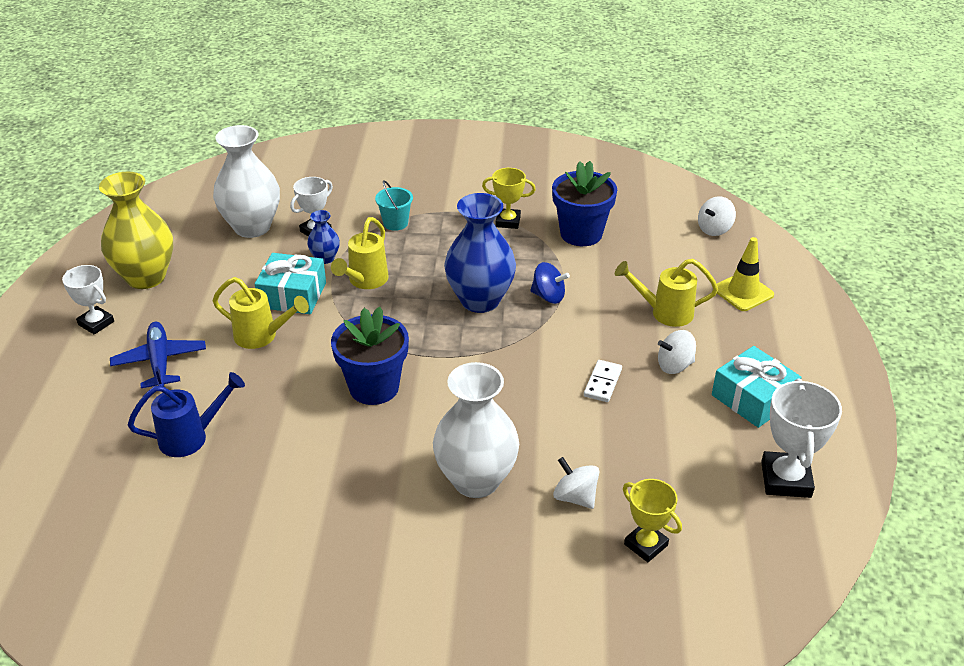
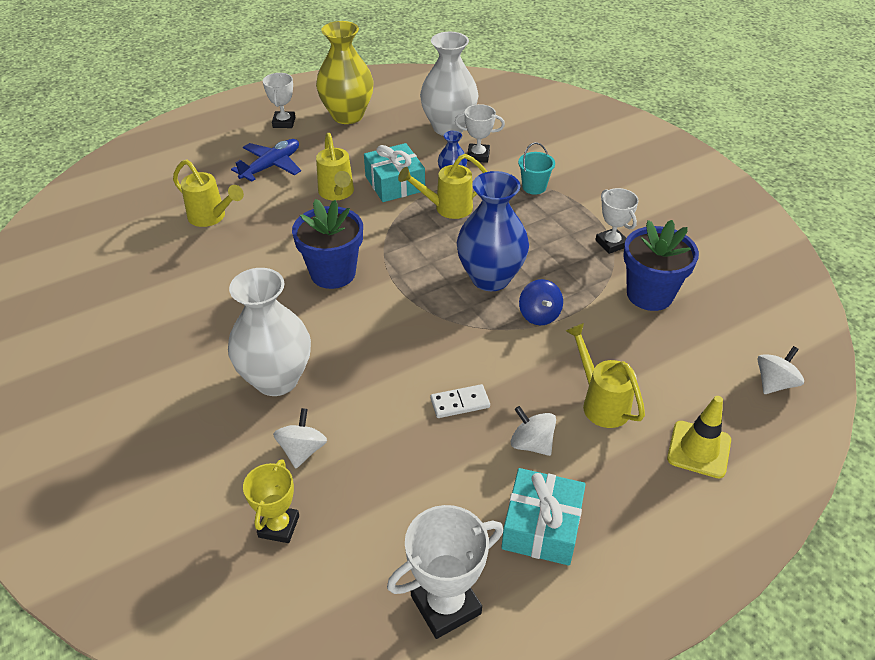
camera: 55 degrees right, 5 degrees up
(192, 437) = (211, 217): blue watering can -> yellow watering can
(508, 221) = (611, 243): yellow trophy -> white trophy
(714, 229) = (774, 383): white spinning top -> white spinning top turned 120 degrees clockwise

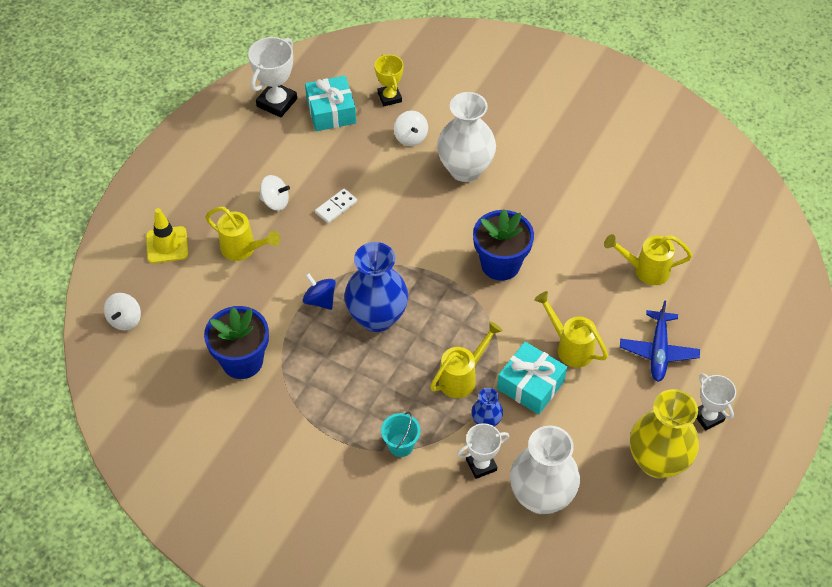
camera: 150 degrees right, 10 degrees up
(541, 526) = (245, 158): turquoise gift -> turquoise gift (331, 111)
(611, 243) = (296, 404): white trophy -> none

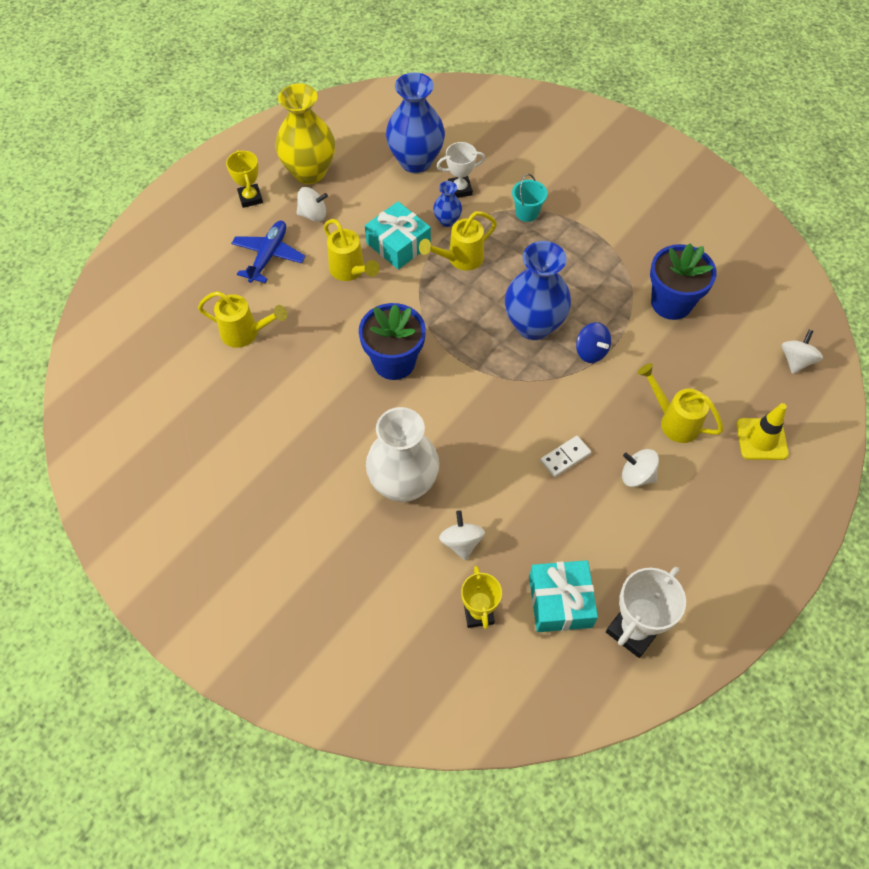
camera: 170 degrees left, 5 degrees up
(541, 497) = (416, 161): white vase -> blue vase
(632, 406) = (313, 214): none -> white spinning top
(708, 417) = (250, 198): white trophy -> yellow trophy

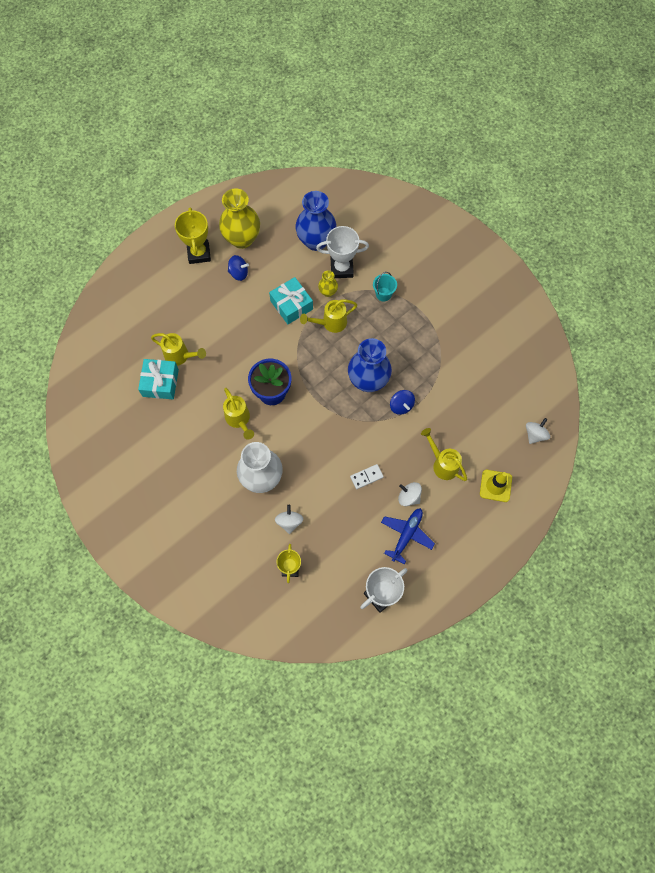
camera: 10 degrees right, 10 degrees up
(250, 198) = (199, 253): yellow trophy -> yellow trophy, size x1.51
(268, 256) = (204, 300): blue plane -> blue plane (406, 535)
(313, 214) = (239, 273): white spinning top -> blue spinning top
(350, 271) = (256, 321): yellow watering can -> yellow watering can (239, 420)
(447, 221) = (328, 292): blue vase -> yellow vase
(460, 189) = (341, 268): white trophy -> white trophy, size x1.51
(560, 601) = (341, 570): turquoise gift -> turquoise gift (160, 383)
(671, 303) = (464, 379): blue flower pot -> none

